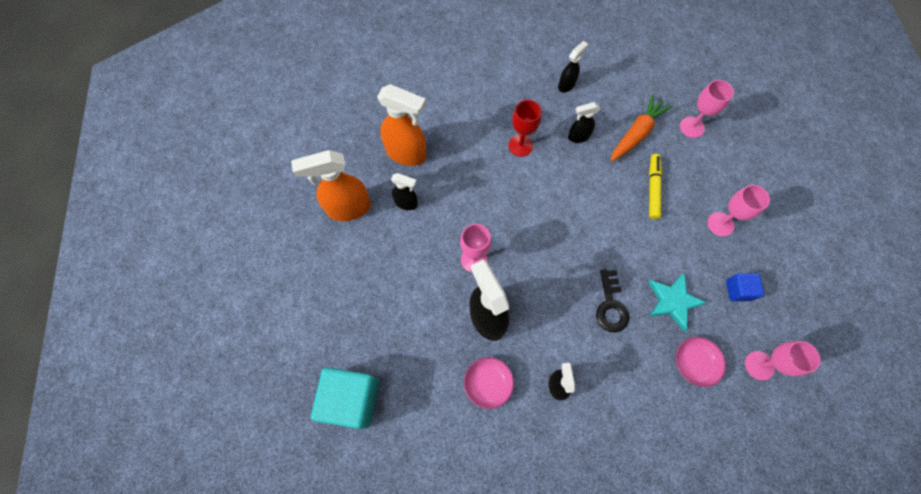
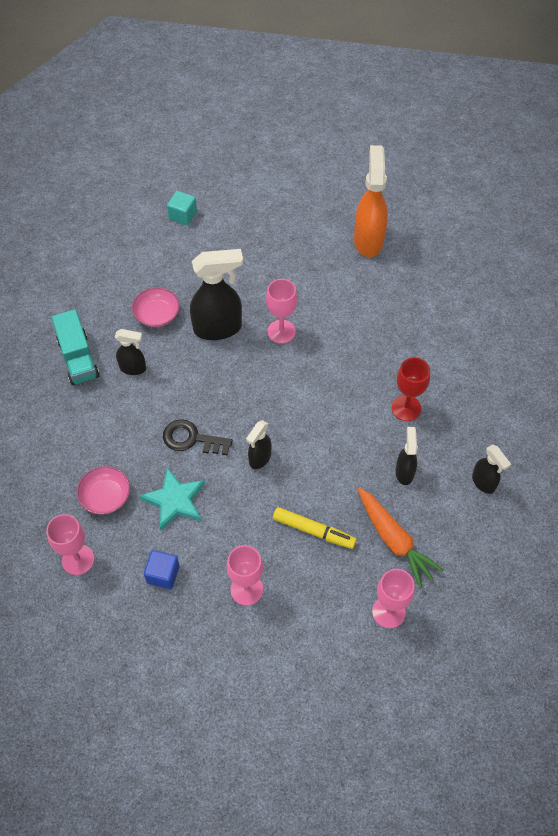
camera: 105 degrees right, 10 degrees down
(351, 399) = (183, 215): turquoise cube -> turquoise cube, size x0.51
(406, 203) = (361, 288): black spray bottle -> black spray bottle (259, 458)
(407, 154) = (420, 299): orange spray bottle -> none
(564, 447) = (78, 358): none -> turquoise truck

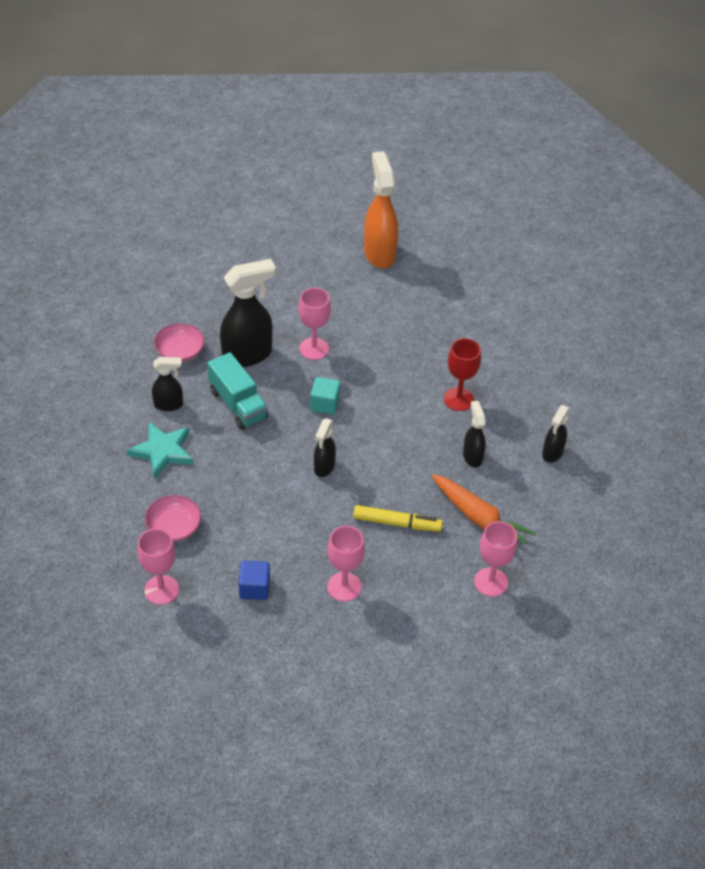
camera: 15 degrees left, 10 degrees down
(78, 358) = (107, 404): turquoise truck -> turquoise truck (238, 404)
(175, 500) = (248, 519): turquoise star -> turquoise star (163, 451)
(183, 215) = (181, 256): turquoise cube -> turquoise cube (325, 404)
(192, 439) = (249, 460): black key -> none
(483, 483) = (552, 453): black spray bottle -> black spray bottle turned 75 degrees clockwise

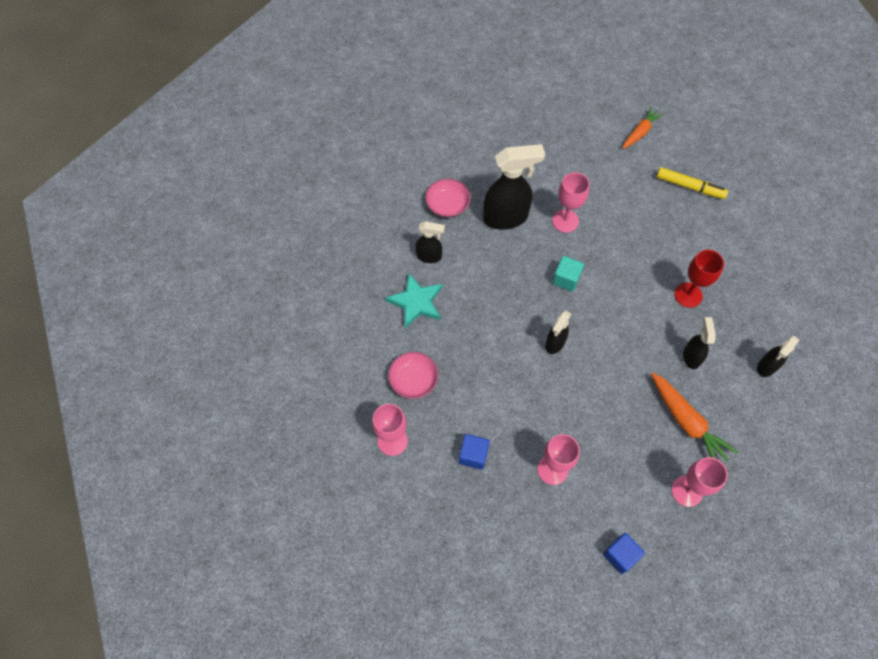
camera: 15 degrees right, 15 degrees up
(238, 404) = (489, 266): turquoise truck -> none
(379, 253) = (640, 132): orange spray bottle -> orange carrot
(397, 523) = (611, 413): yellow marker -> yellow marker (690, 187)
(431, 654) = (620, 555): none -> blue cube

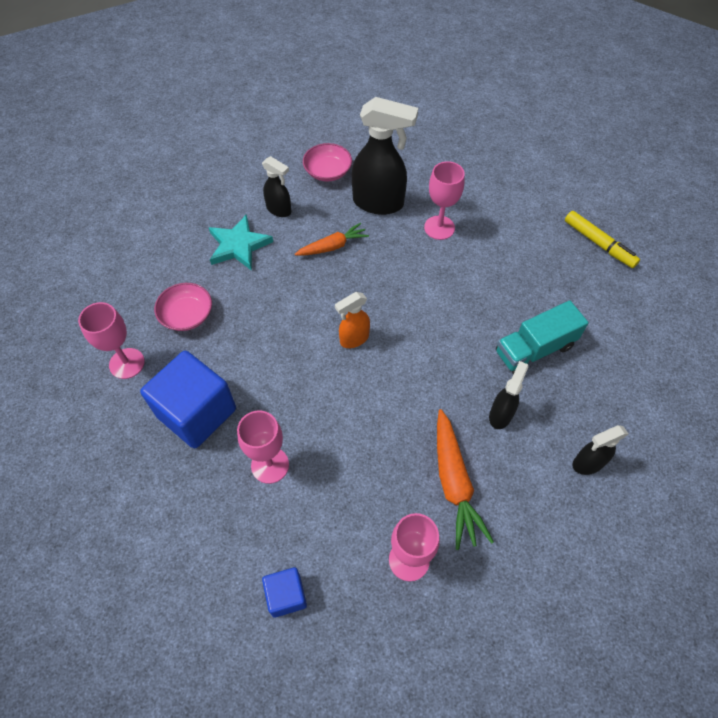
camera: 25 degrees right, 5 degrees down
(473, 455) = (196, 412): blue cube -> blue cube, size x1.95
(554, 343) = (354, 339): black spray bottle -> orange spray bottle
(566, 279) = (405, 282): turquoise cube -> none
(640, 132) = (571, 175): orange carrot -> orange carrot (332, 246)
(688, 295) = (534, 349): red goblet -> turquoise truck

